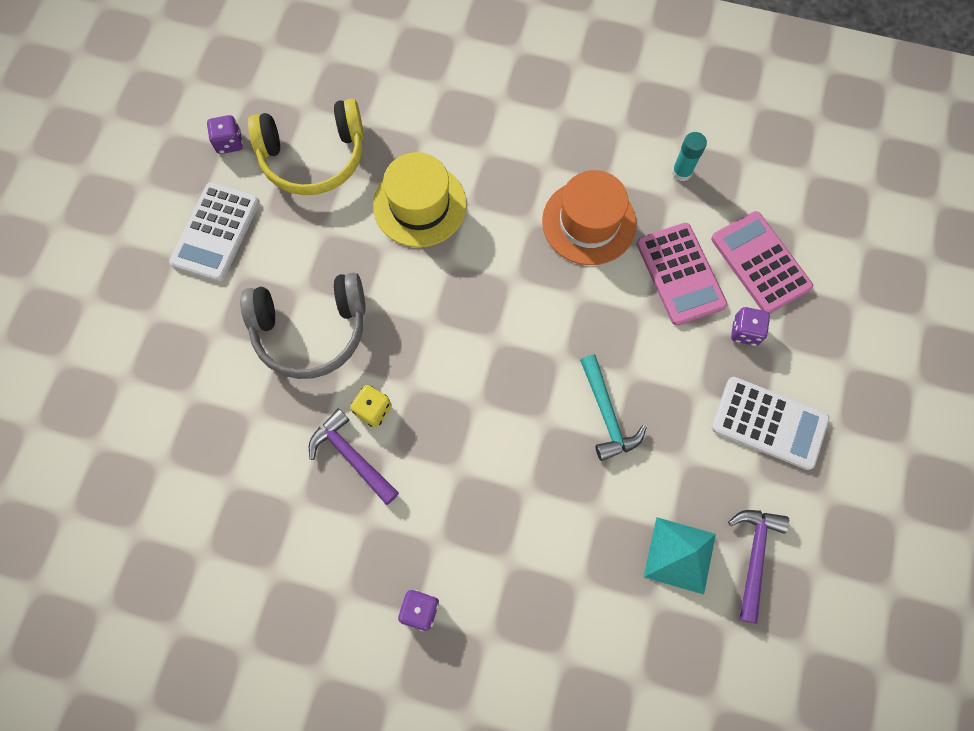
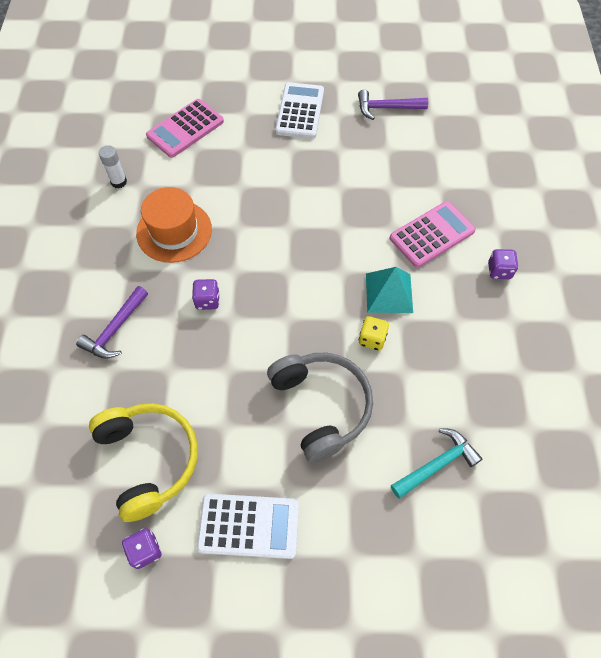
camera: 105 degrees left, 10 degrees down
(351, 456) = (413, 344): purple hammer -> purple hammer (115, 329)
(419, 205) = (182, 354): yellow hat -> none
(607, 414) = (323, 193): turquoise hammer -> turquoise hammer (437, 464)
(680, 274) = (205, 170): pink calculator -> pink calculator (432, 235)
(680, 555) = (401, 142): turquoise pyramid -> turquoise pyramid (389, 292)
(681, 172) = (119, 182): turquoise glue stick -> white glue stick
(745, 331) = (239, 130): purple dice -> purple dice (207, 300)

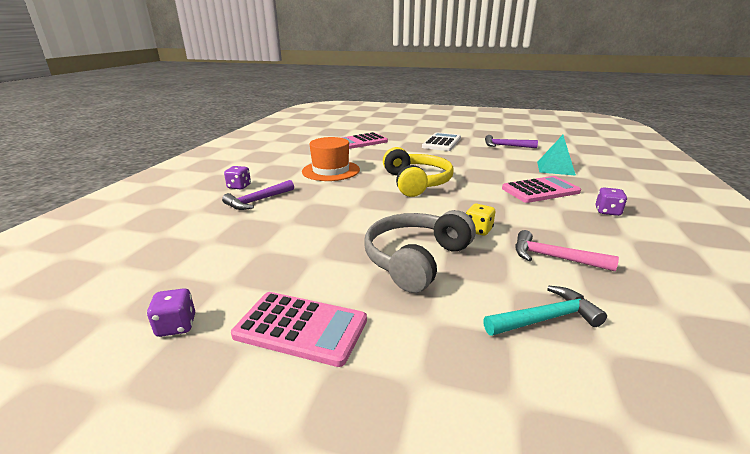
camera: 15 degrees right, 35 degrees down
(119, 182) = (305, 153): white glue stick -> none
(148, 460) = (231, 266): yellow headphones -> yellow headphones (416, 182)
(207, 300) = (338, 197): purple dice -> purple dice (239, 186)
(248, 526) = (301, 328): white calculator -> pink calculator
(321, 406) = (416, 259): grey headphones -> grey headphones turned 135 degrees counterclockwise
(389, 292) = (498, 210): turquoise pyramid -> turquoise pyramid (555, 168)
(444, 373) = (553, 257): none -> pink hammer

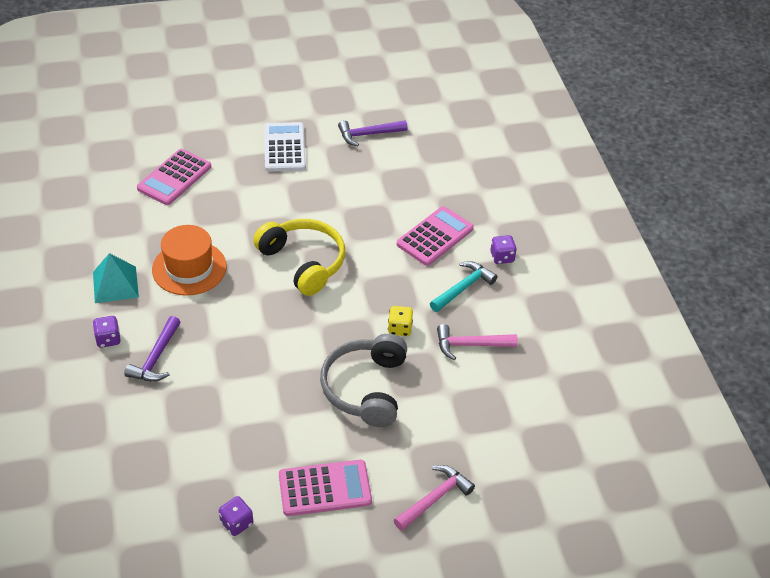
camera: 30 degrees left, 20 degrees up
(437, 394) = (435, 498): none -> pink hammer
(545, 318) = (479, 414): turquoise hammer -> turquoise hammer (463, 288)
(555, 168) = (439, 180): turquoise pyramid -> turquoise pyramid (115, 284)

